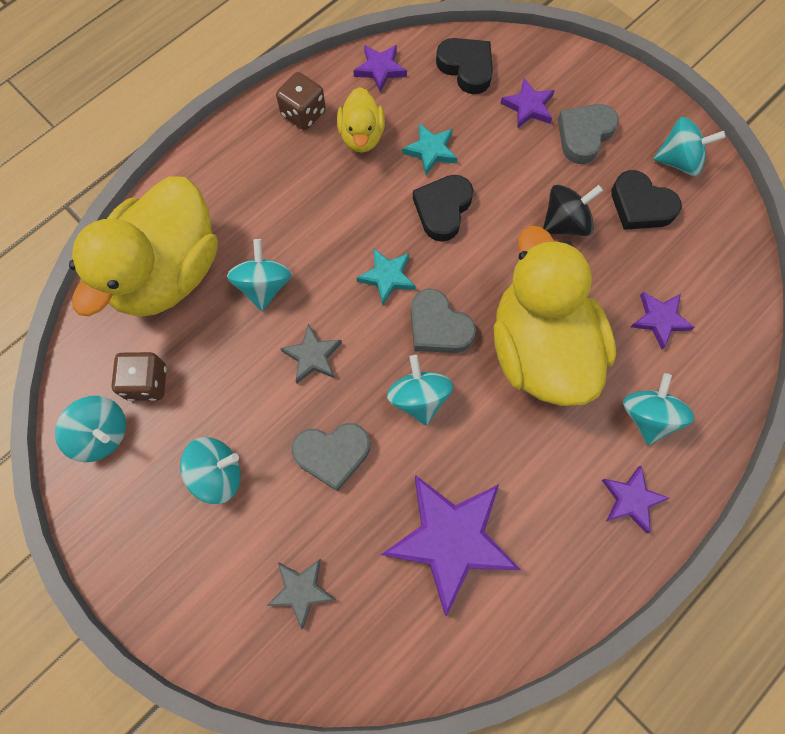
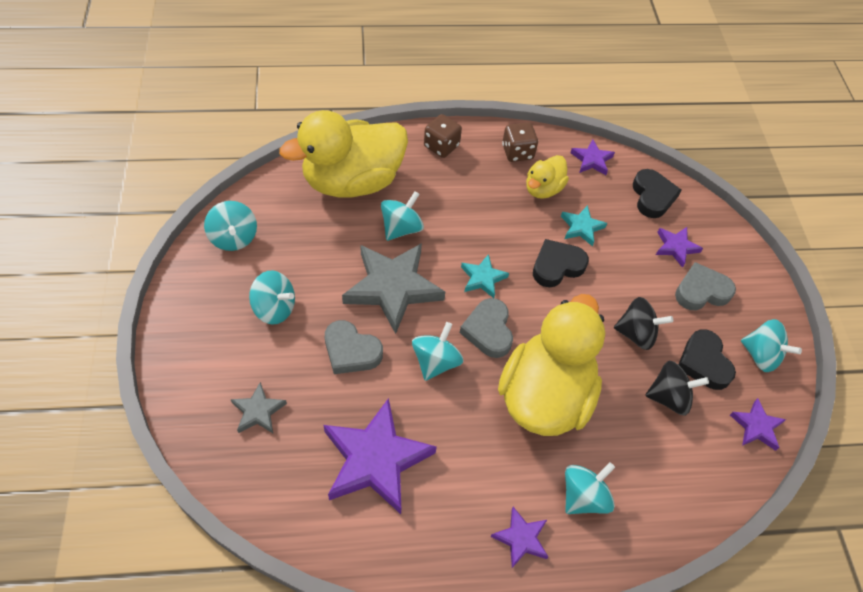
camera: 35 degrees right, 15 degrees down
(147, 382) = (284, 229): brown dice -> brown dice (441, 146)
(312, 356) = (392, 288): grey star -> grey star, size x2.04
(639, 263) = (669, 397): none -> black spinning top
(659, 319) = (651, 443): purple star -> purple star (756, 427)

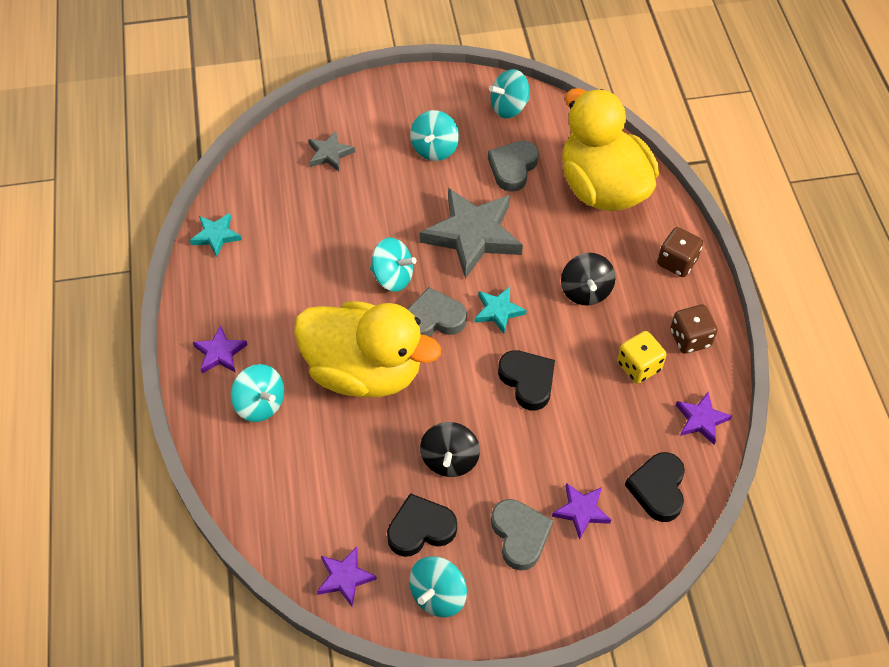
camera: 90 degrees right, 0 degrees up
(351, 351) = (396, 210): grey heart -> grey heart (513, 168)
(375, 459) = (290, 240): purple star -> none
(401, 228) = (549, 235): turquoise spinning top -> none
(543, 189) = (638, 366): yellow duck -> yellow dice
(581, 227) = (589, 407): turquoise star -> turquoise star (216, 236)
(652, 196) = (658, 489): black heart -> black heart turned 105 degrees clockwise
(669, 397) = (373, 488): black spinning top -> black spinning top (585, 291)

